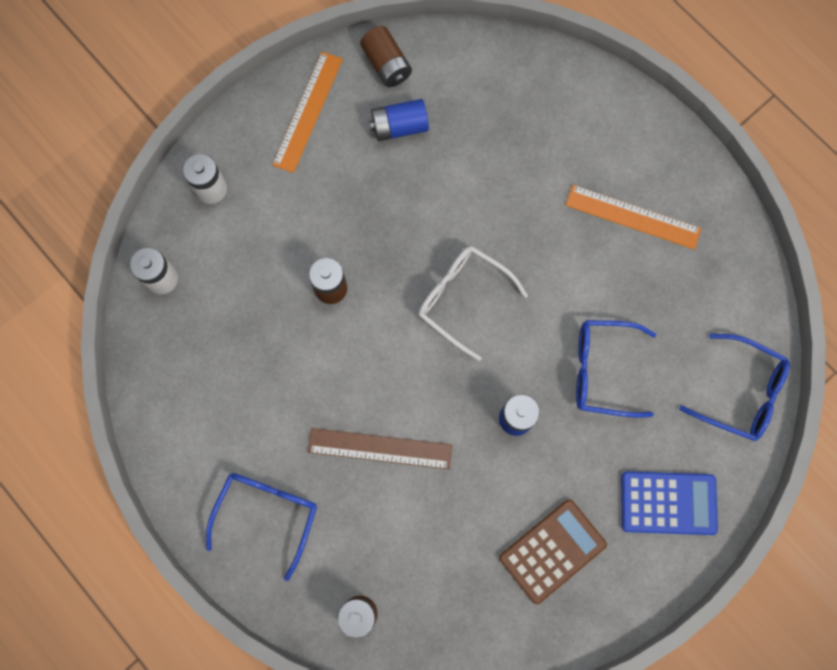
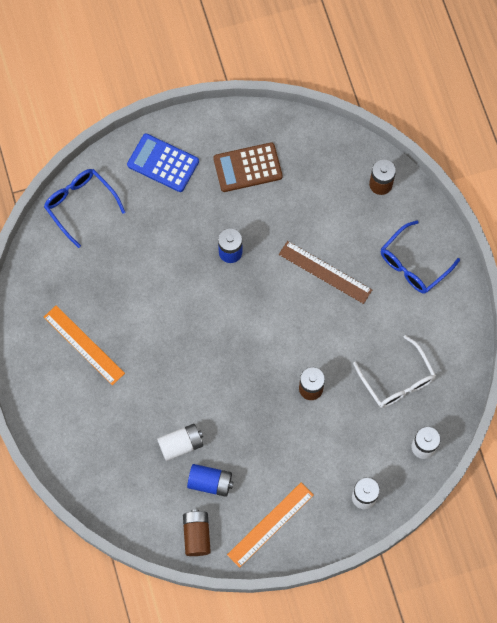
camera: 155 degrees left, 5 degrees down
(455, 154) = (181, 444): none -> white battery
(464, 300) = (225, 341): white glasses -> white glasses (397, 379)
(604, 370) = (159, 256): blue glasses -> none

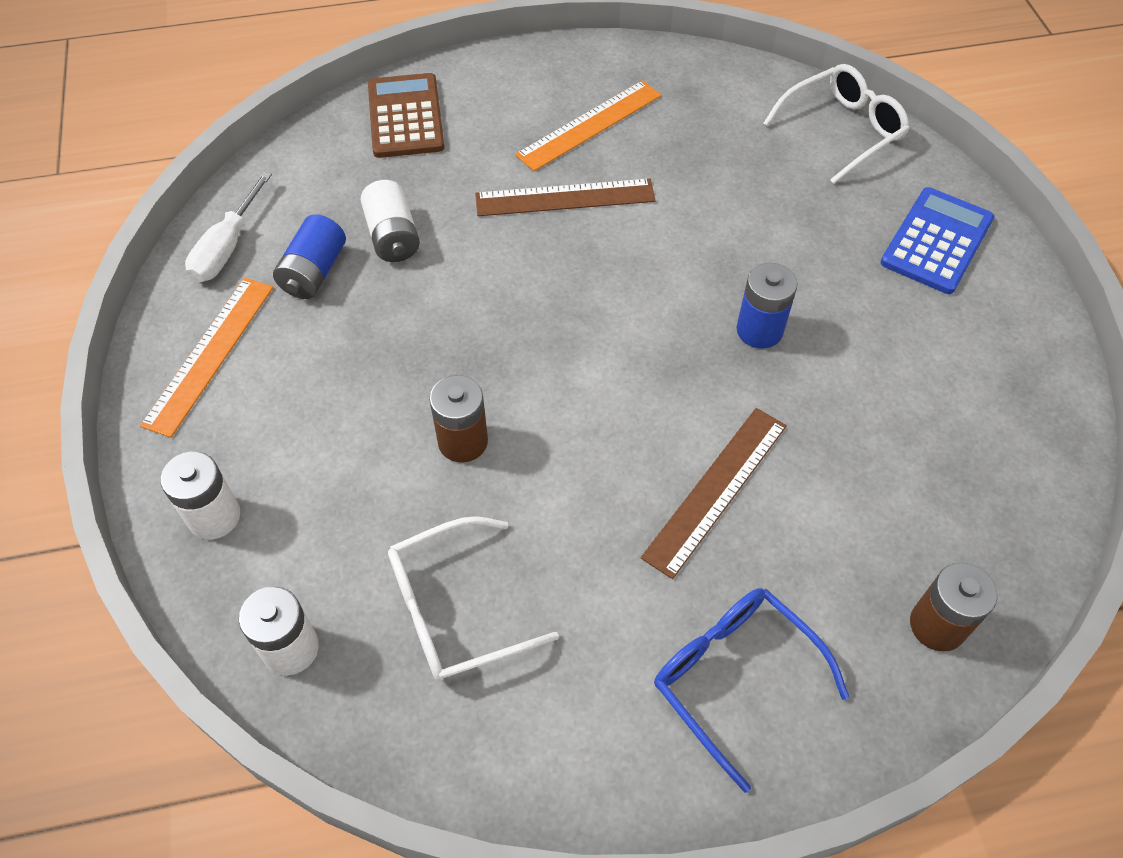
camera: 95 degrees right, 15 degrees down
(81, 205) = (841, 131): blue glasses -> white glasses
(144, 354) = (565, 197): none -> brown ruler
(197, 535) = (226, 248): brown battery -> white screwdriver
(247, 168) = (945, 371): brown calculator -> brown calculator (405, 117)
(270, 525) = (209, 354): orange ruler -> orange ruler turned 60 degrees clockwise

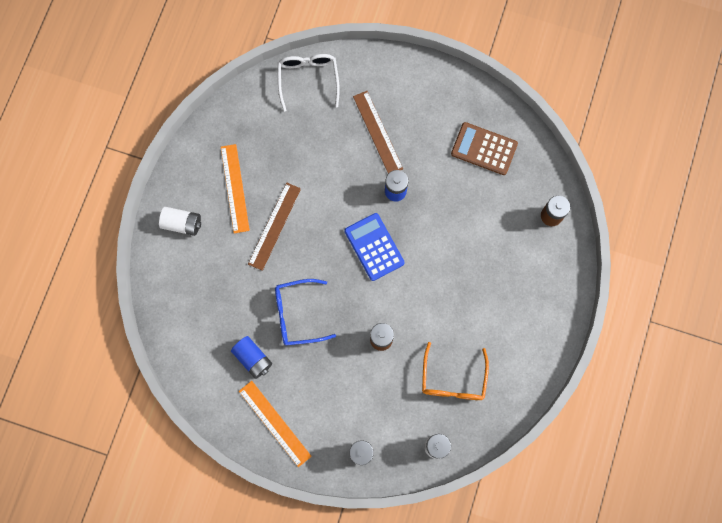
camera: 60 degrees left, 20 degrees up
(226, 248) = (214, 392): white screwdriver -> none
(393, 236) = (252, 314): white battery -> white battery (182, 224)
(405, 117) = (175, 270): brown calculator -> brown calculator (484, 149)
(456, 609) = (453, 379): white glasses -> orange glasses
(716, 490) = (457, 256): brown ruler -> brown ruler (378, 132)
(736, 679) = (532, 296): blue glasses -> blue glasses (298, 314)
(936, 241) = (393, 88): blue calculator -> blue calculator (374, 247)

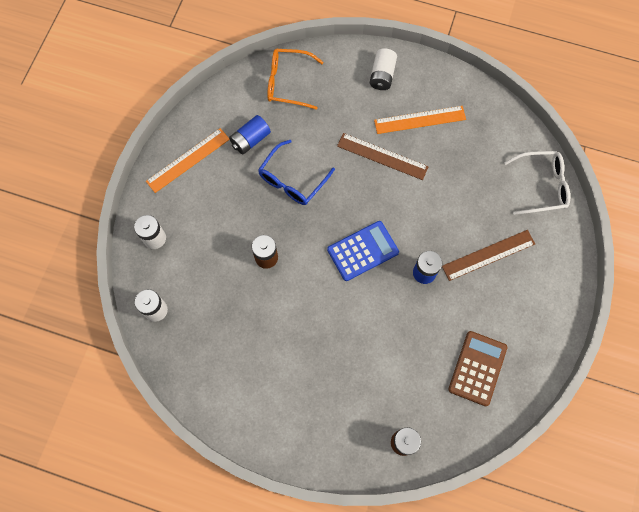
camera: 90 degrees right, 5 degrees down
(298, 314) = (293, 179): blue glasses -> blue glasses turned 135 degrees counterclockwise
(453, 379) = (223, 329): orange glasses -> orange glasses (289, 83)

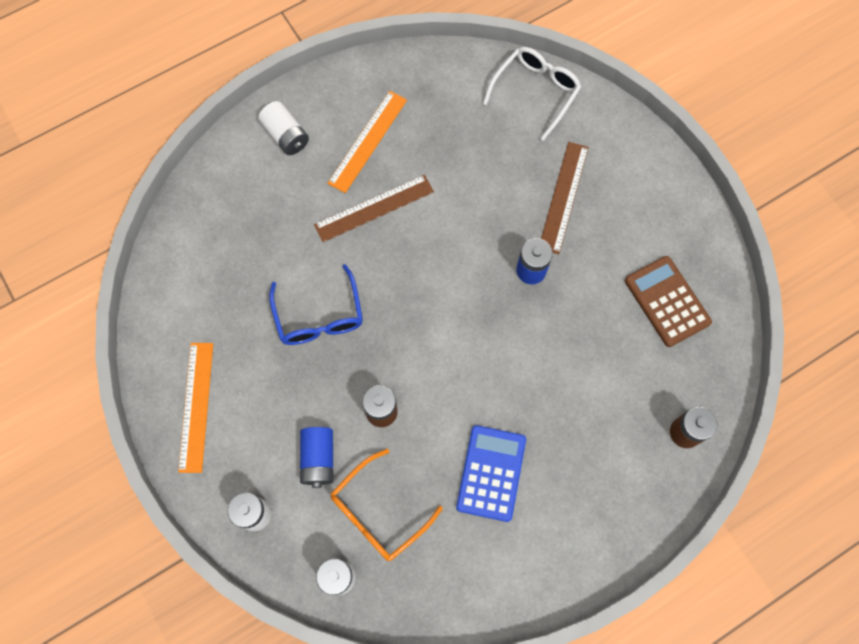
camera: 50 degrees left, 0 degrees up
(250, 140) = (234, 322): blue battery -> blue battery (318, 459)
(289, 83) = (206, 231): orange glasses -> orange glasses (379, 512)
(362, 251) = (458, 310): blue calculator -> blue calculator (491, 473)

